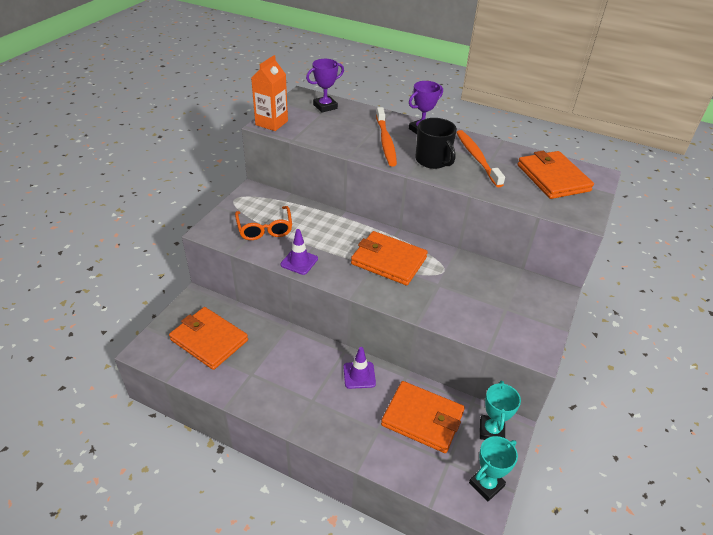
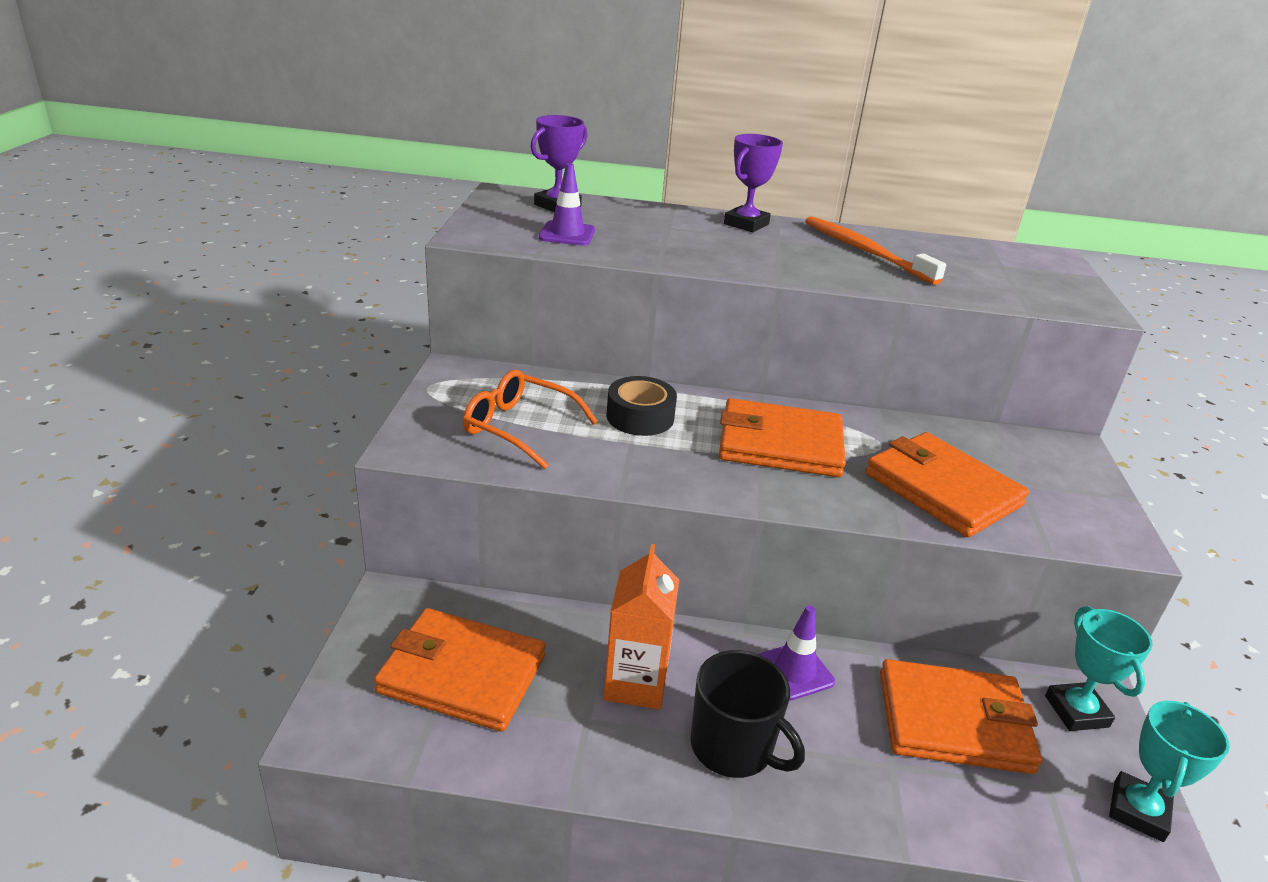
camera: 20 degrees left, 10 degrees down
(264, 229) = (519, 427): orange glasses -> orange glasses turned 150 degrees clockwise
(271, 123) = (478, 234): orange carton -> orange carton (636, 683)
(299, 262) = (622, 471): purple traffic cone -> purple traffic cone (567, 234)
(326, 232) = (640, 417): none -> black tape
(385, 141) = (702, 243): orange toothbrush -> none
(433, 160) = (802, 261): black mug -> black mug (733, 747)
(553, 178) = (999, 265): orange wallet -> orange wallet (942, 489)

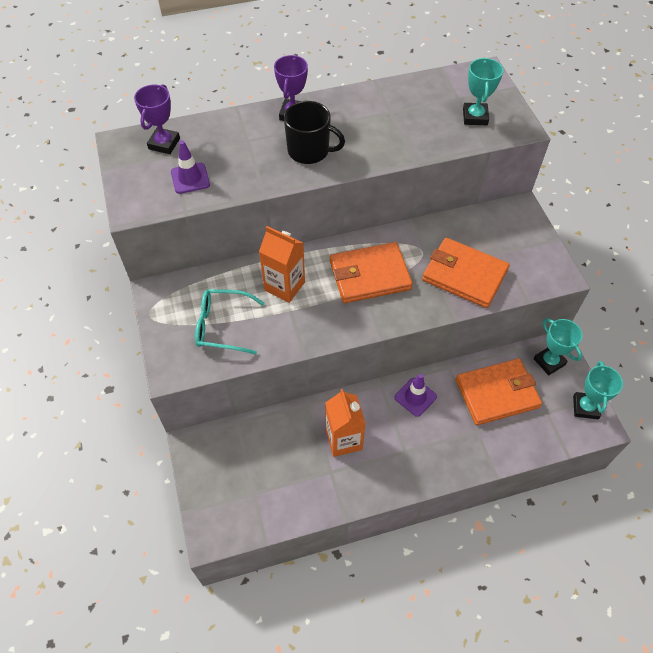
camera: 20 degrees left, 25 degrees up
(462, 674) = (257, 474): orange wallet -> none
(519, 427) = (222, 326): orange glasses -> turquoise glasses
(640, 417) = (284, 286): black tape -> orange carton
(733, 747) = (404, 455): black mug -> black mug (309, 151)
(865, 251) = (376, 117): orange toothbrush -> none
(1021, 284) = (475, 117): none -> turquoise trophy

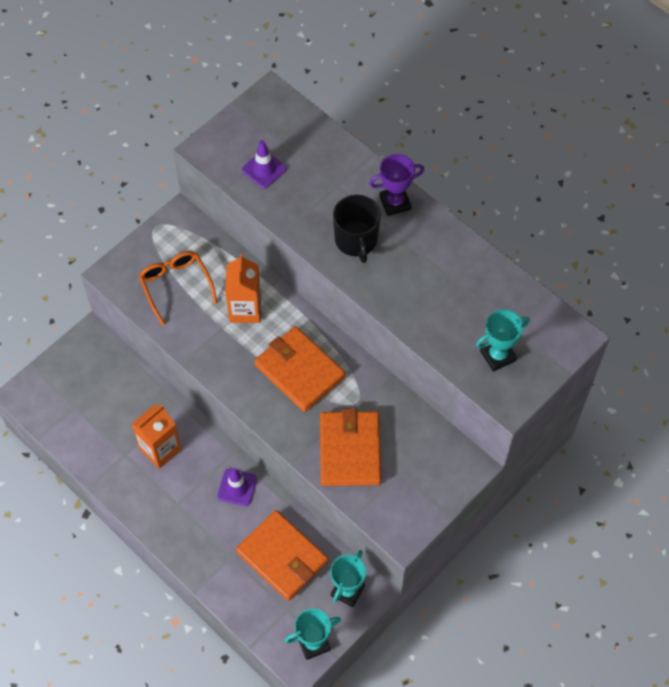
camera: 60 degrees right, 5 degrees up
(164, 144) = (291, 127): purple trophy -> none
(222, 326) = (176, 286): turquoise glasses -> orange glasses

